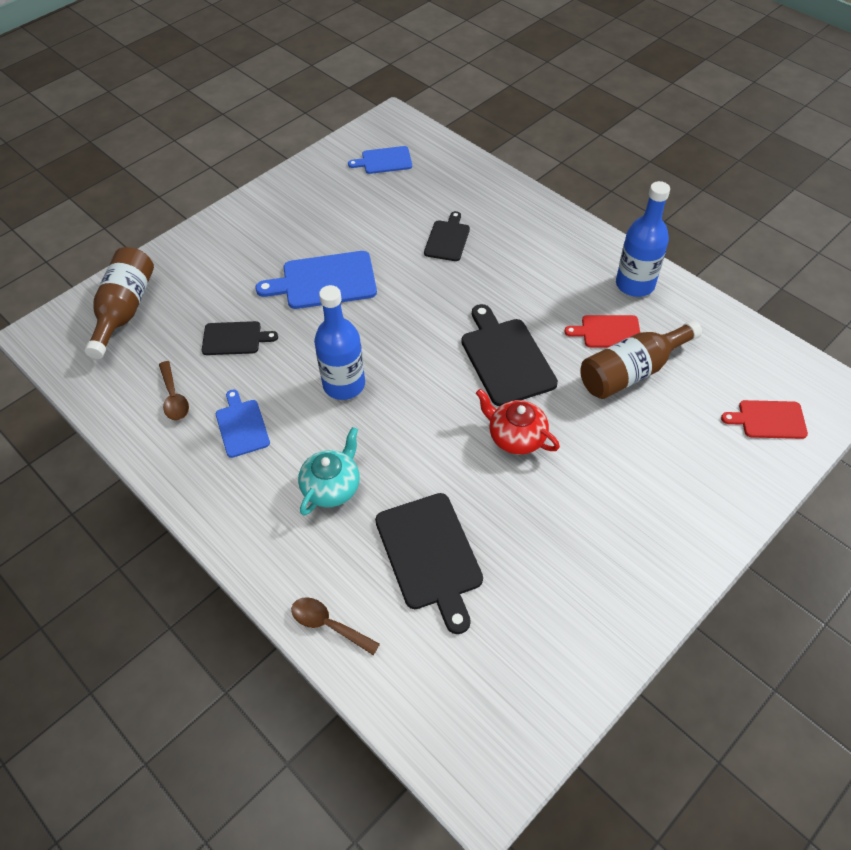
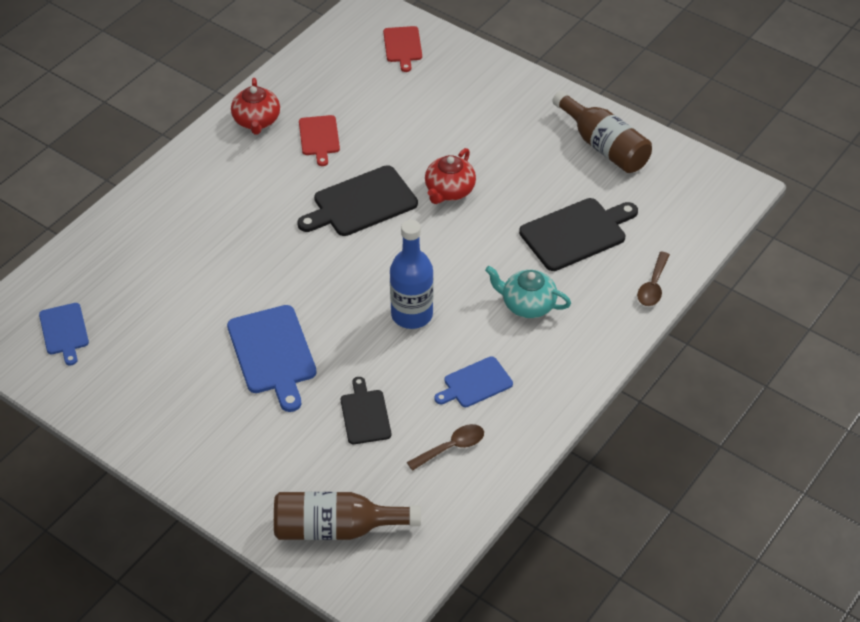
camera: 100 degrees left, 5 degrees down
(447, 239) = (200, 260): black cutting board -> none
(631, 372) = (365, 122): brown bottle -> brown bottle (603, 146)
(635, 284) = (256, 121): blue bottle -> red teapot

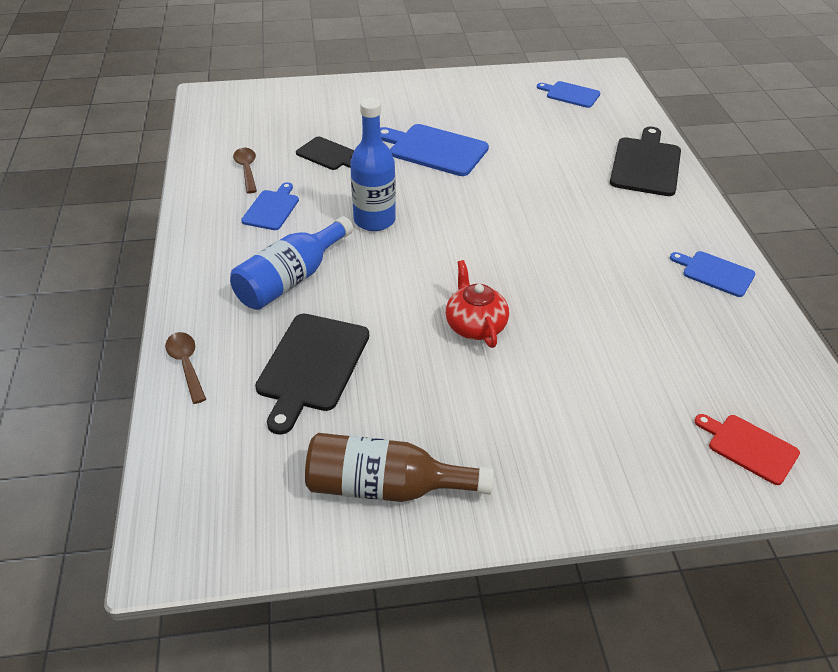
camera: 135 degrees right, 5 degrees down
(256, 121) = (715, 273): red teapot -> blue cutting board
(319, 138) = (648, 294): red cutting board -> none
(336, 528) = (274, 105): brown bottle -> none
(361, 203) = (528, 267): black cutting board -> black cutting board (646, 164)
(451, 447) = (247, 169): brown spoon -> brown spoon turned 150 degrees clockwise
(527, 304) = (291, 279): turquoise teapot -> blue bottle

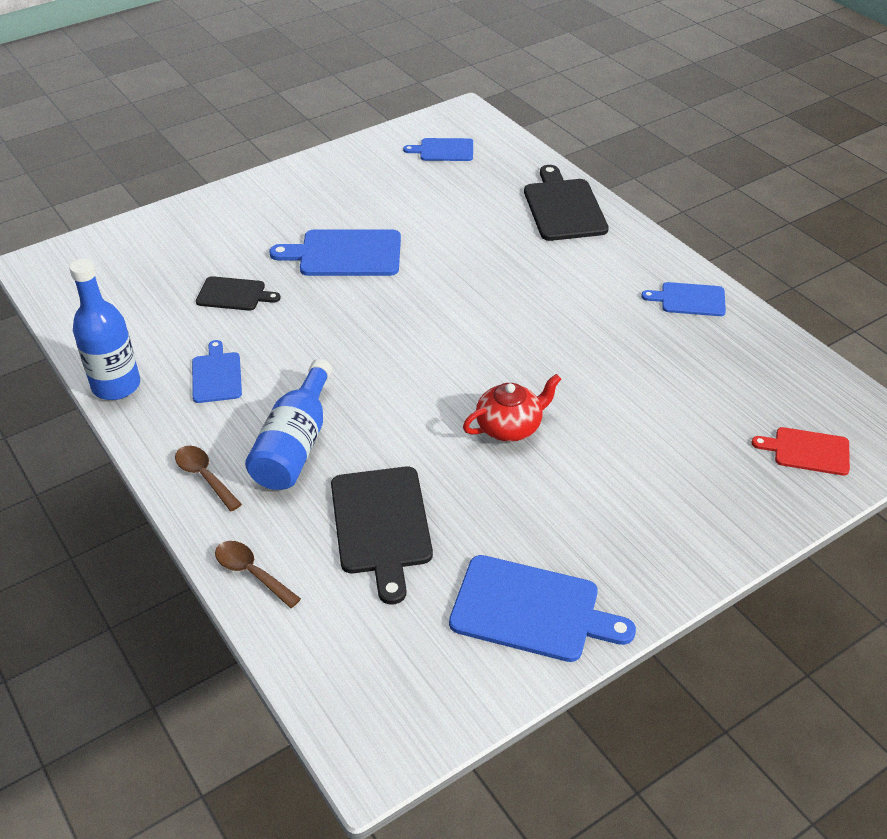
camera: 25 degrees left, 0 degrees up
(247, 169) = (154, 340): brown spoon -> brown spoon (204, 476)
(374, 220) = (337, 352): blue bottle -> blue bottle (116, 386)
(385, 487) = (531, 610): brown bottle -> blue cutting board
(475, 325) = (510, 427): red teapot -> red teapot turned 105 degrees clockwise

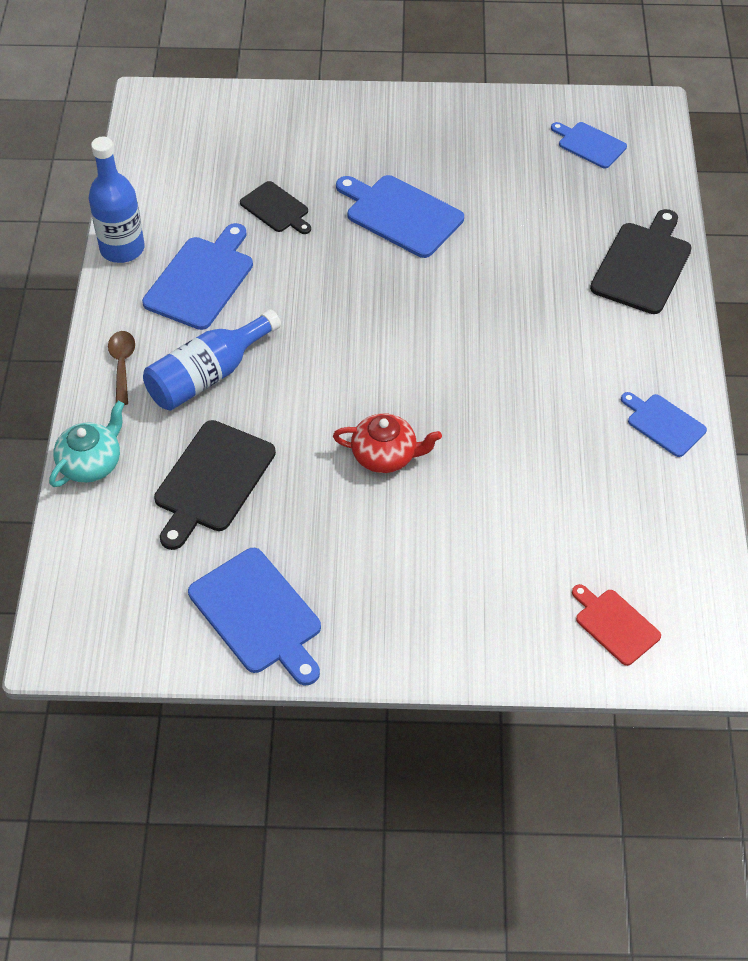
camera: 35 degrees right, 10 degrees up
(216, 375) = (201, 280): blue cutting board -> blue cutting board, size x1.66
(251, 573) = (91, 463): brown spoon -> turquoise teapot

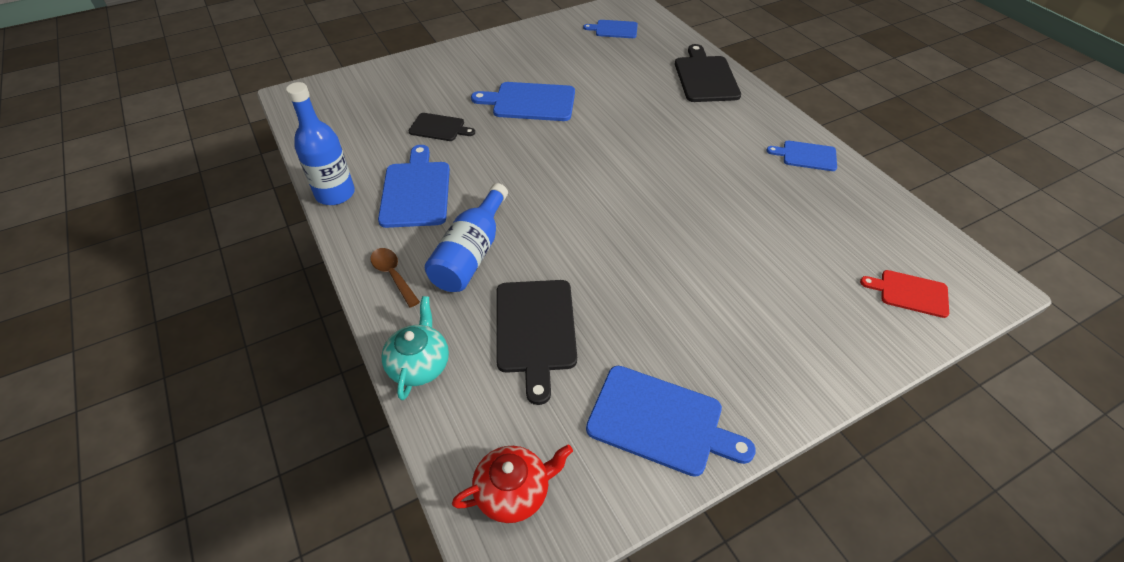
camera: 30 degrees left, 5 degrees down
(385, 456) = (652, 252): red teapot -> red teapot (514, 492)

